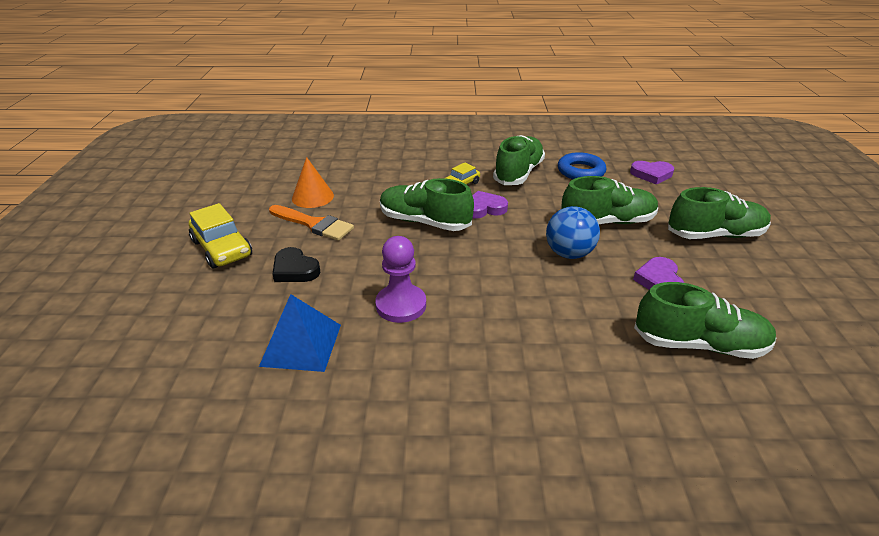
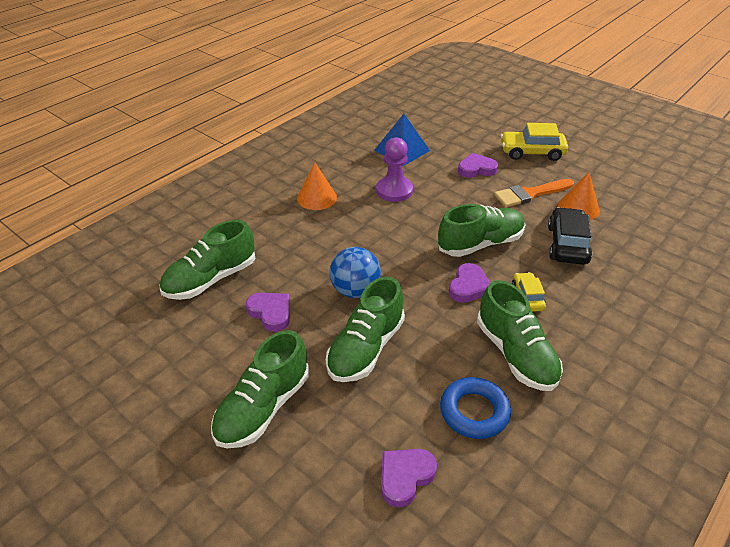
camera: 130 degrees right, 5 degrees up
(295, 269) = (476, 169): black heart -> purple heart
(375, 188) = (567, 244): none -> black car
(486, 357) = (317, 198): none -> orange cone

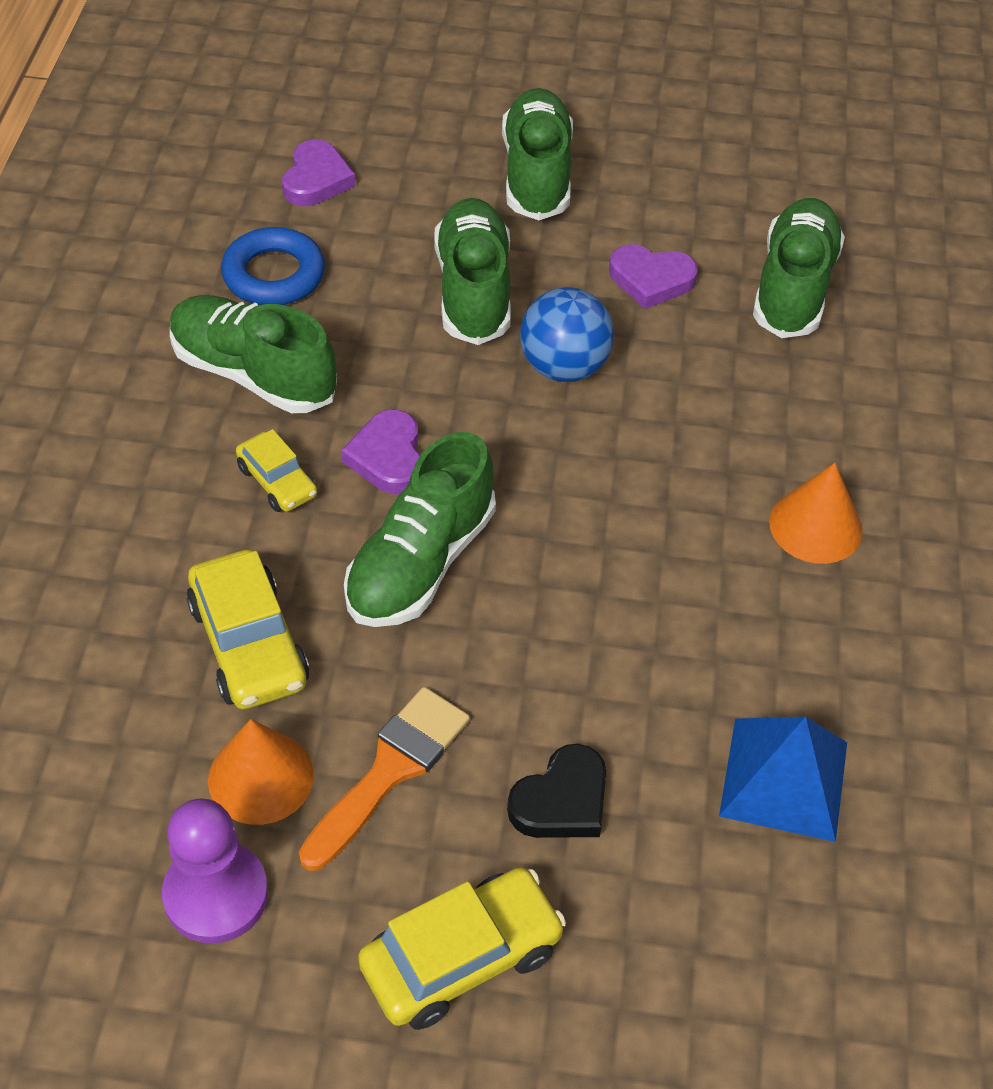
camera: 145 degrees right, 10 degrees up
(394, 190) = (687, 625): purple pawn -> purple pawn (216, 894)
(476, 169) = (562, 800): purple heart -> black heart
(567, 244) = (249, 644): black car -> yellow car

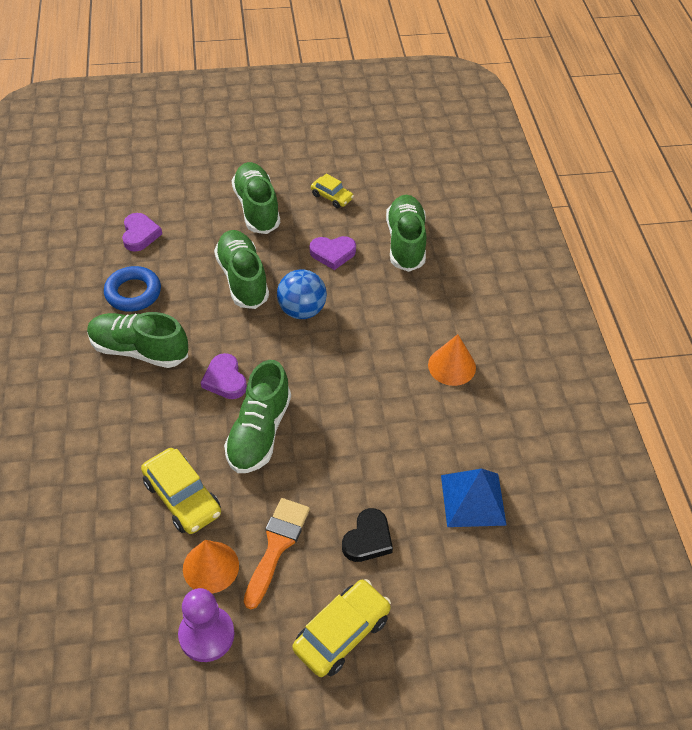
camera: 15 degrees left, 0 degrees up
(277, 481) = (170, 406): yellow car -> yellow car (332, 197)

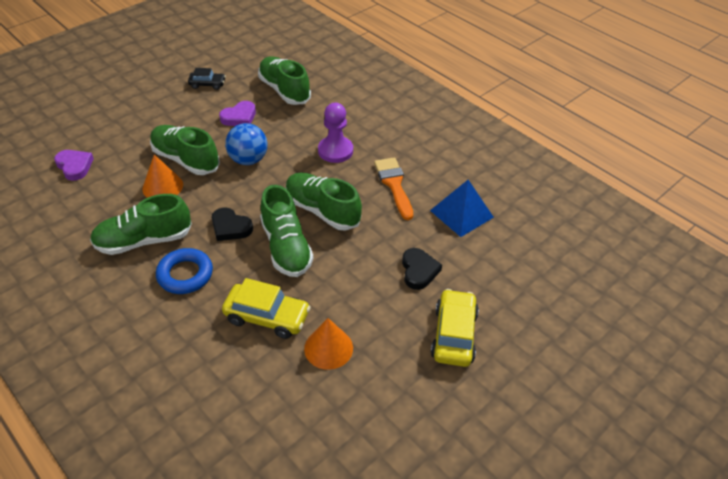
camera: 35 degrees left, 5 degrees down
(133, 293) = (104, 206): blue ring -> blue ring (185, 274)
(206, 635) = (365, 392): purple pawn -> purple pawn (335, 151)
(225, 380) = (230, 227): purple heart -> black heart
(257, 208) = (156, 112): green shoe -> green shoe (322, 210)
(276, 546) = (363, 309): orange brush -> orange brush (394, 185)
(332, 197) = (207, 84): yellow car -> black car
(451, 366) = (379, 146): orange cone -> orange cone (162, 186)

